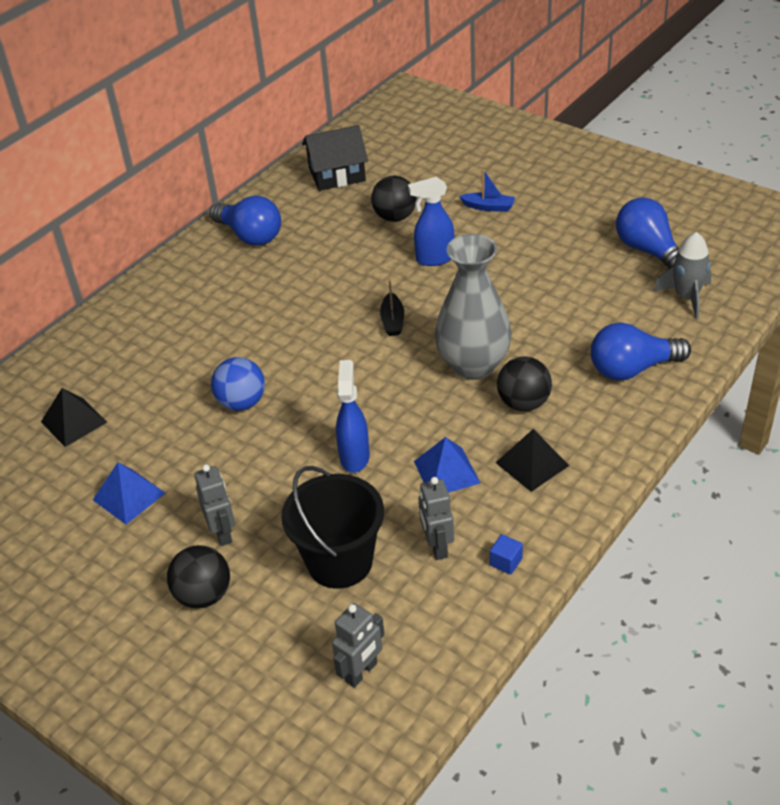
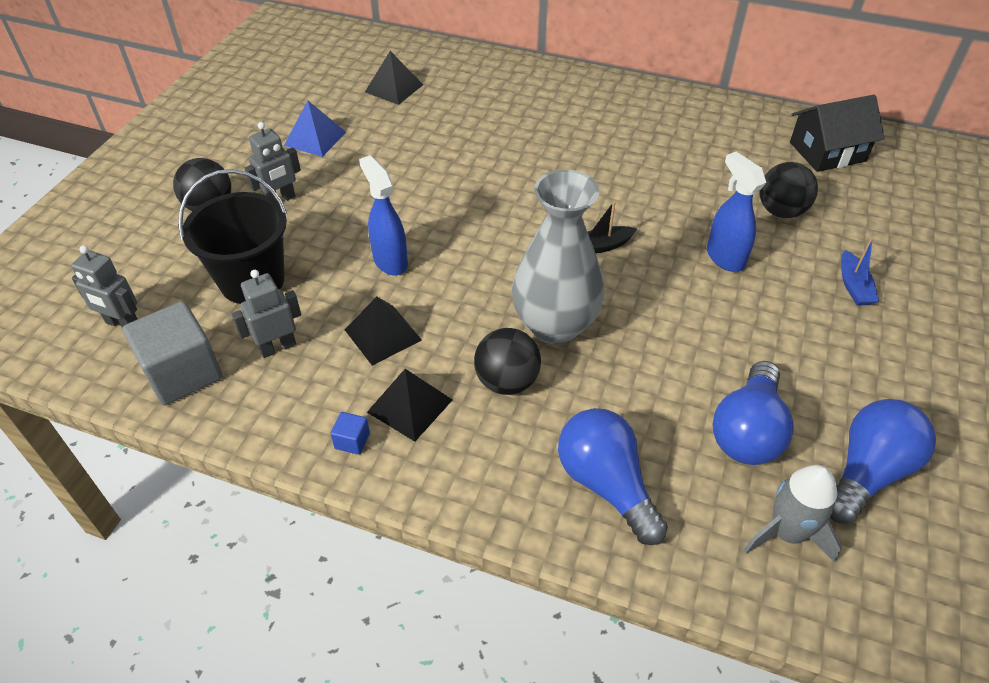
camera: 70 degrees right, 5 degrees up
(242, 402) = (443, 172): blue ball -> none
(250, 235) = (685, 119): blue light bulb -> blue light bulb (747, 431)
(337, 174) = (827, 152): black house -> black house turned 75 degrees counterclockwise
(354, 456) = (390, 261): blue spray bottle -> blue spray bottle turned 105 degrees counterclockwise
(446, 472) = (383, 334): blue pyramid -> black pyramid
(446, 620) = (183, 373): none -> grey cube
(506, 562) = (261, 407): blue cube -> blue cube (352, 441)

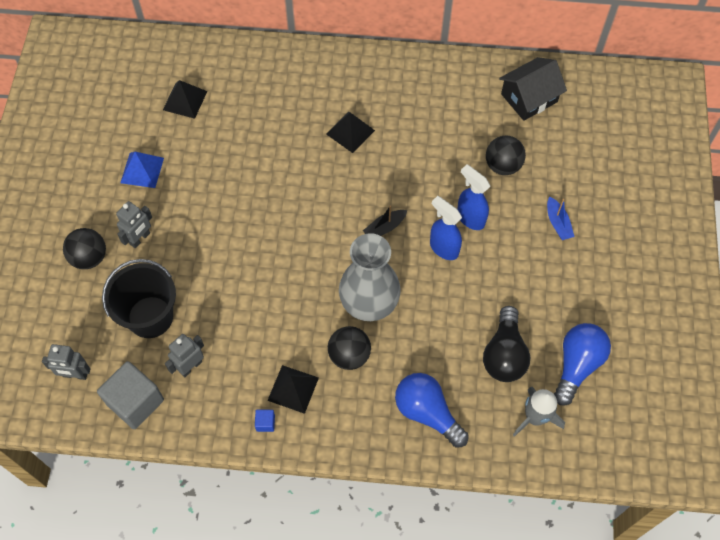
camera: 15 degrees left, 15 degrees up
(383, 334) = (257, 339): black pyramid -> black pyramid (350, 132)
(390, 261) = (241, 276): blue spray bottle -> blue spray bottle (443, 248)
(747, 431) = (504, 354): blue light bulb -> black light bulb

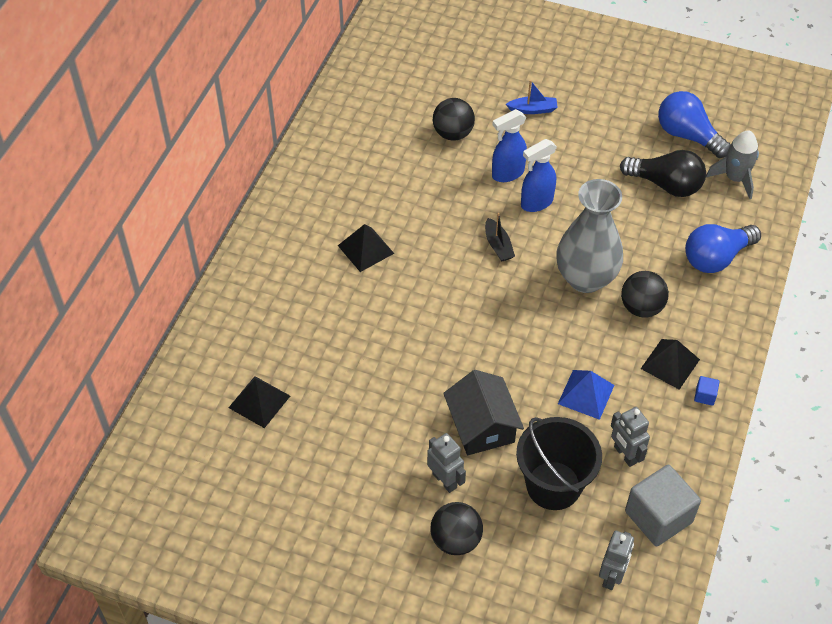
camera: 75 degrees left, 10 degrees down
(142, 170) = (347, 464): blue pyramid -> blue pyramid (586, 394)
(529, 98) = (378, 93): black house -> black house (482, 426)

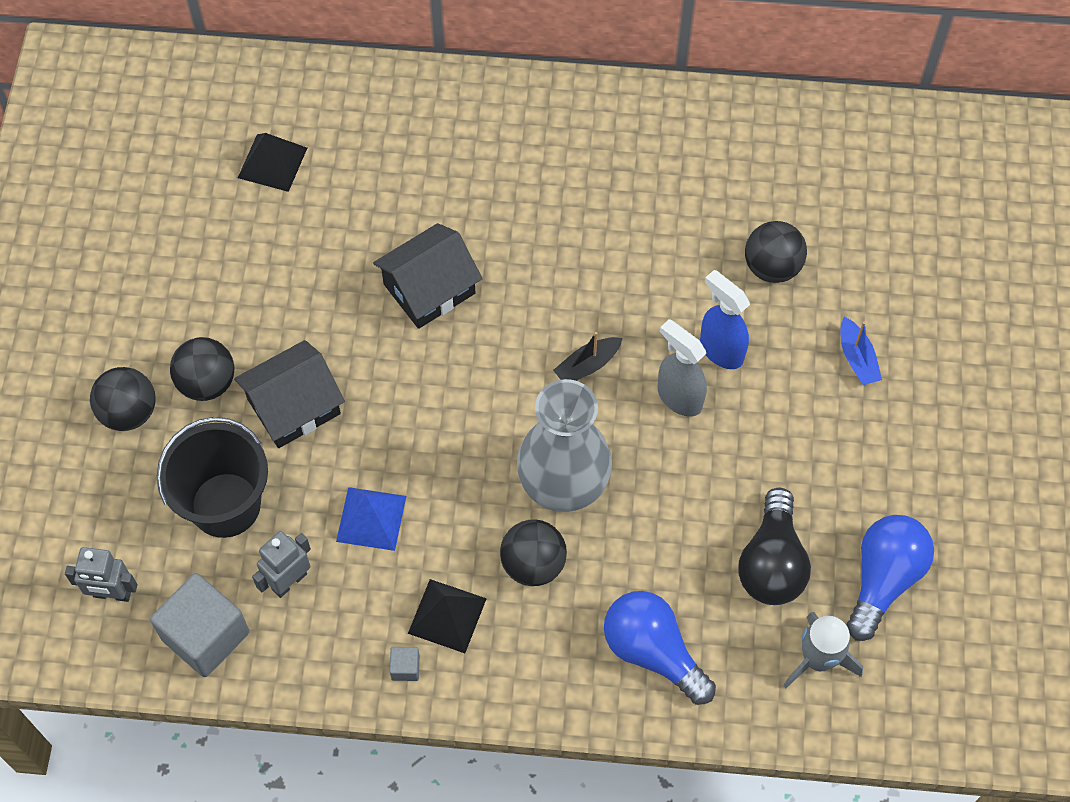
camera: 75 degrees right, 10 degrees up
(365, 249) = (533, 213): black pyramid -> none
(408, 322) = (429, 289): none -> black house
(445, 480) = (207, 383): grey robot -> black ball
(536, 203) = (679, 397): blue spray bottle -> grey spray bottle
(705, 396) = (405, 668): blue cube -> grey cube

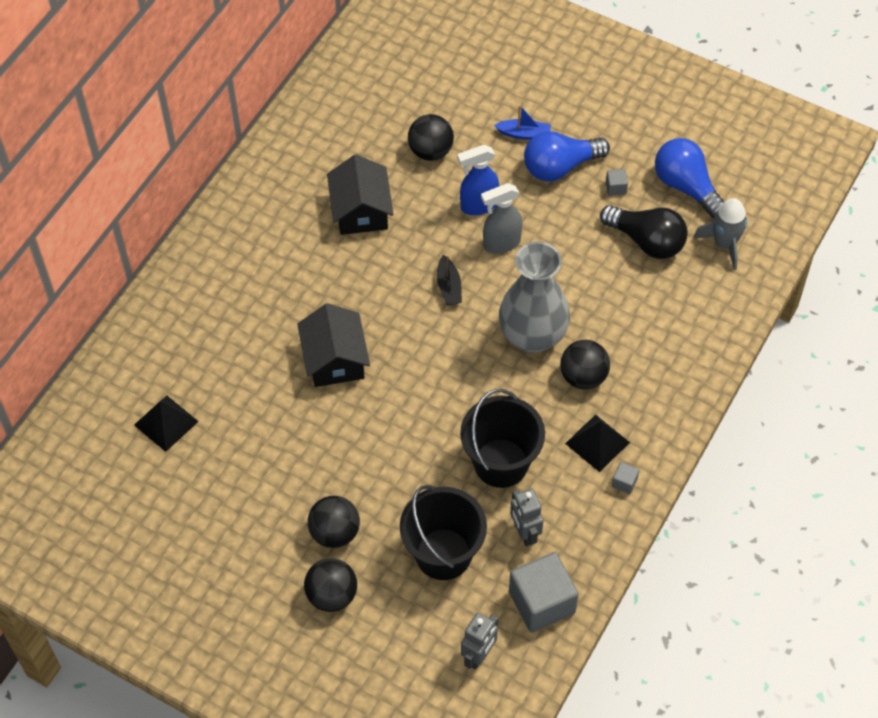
camera: 65 degrees left, 5 degrees down
(294, 406) = (385, 481): black house -> black house (361, 210)
(371, 518) = (501, 463): blue pyramid -> black bucket
(653, 652) = (678, 332): blue light bulb -> blue light bulb (560, 167)
(834, 495) = (616, 187): none -> grey cube

